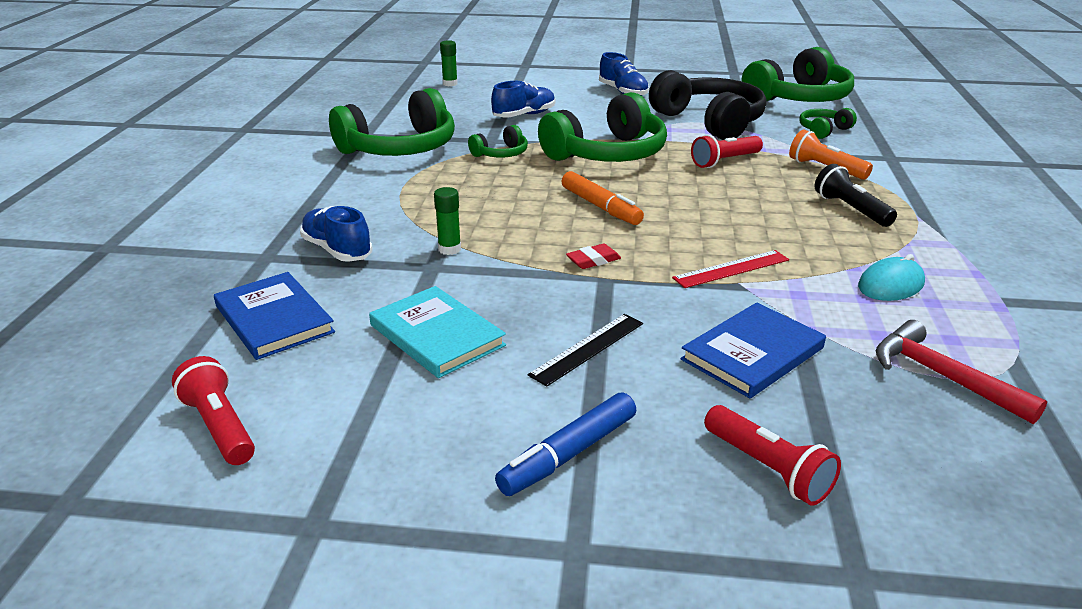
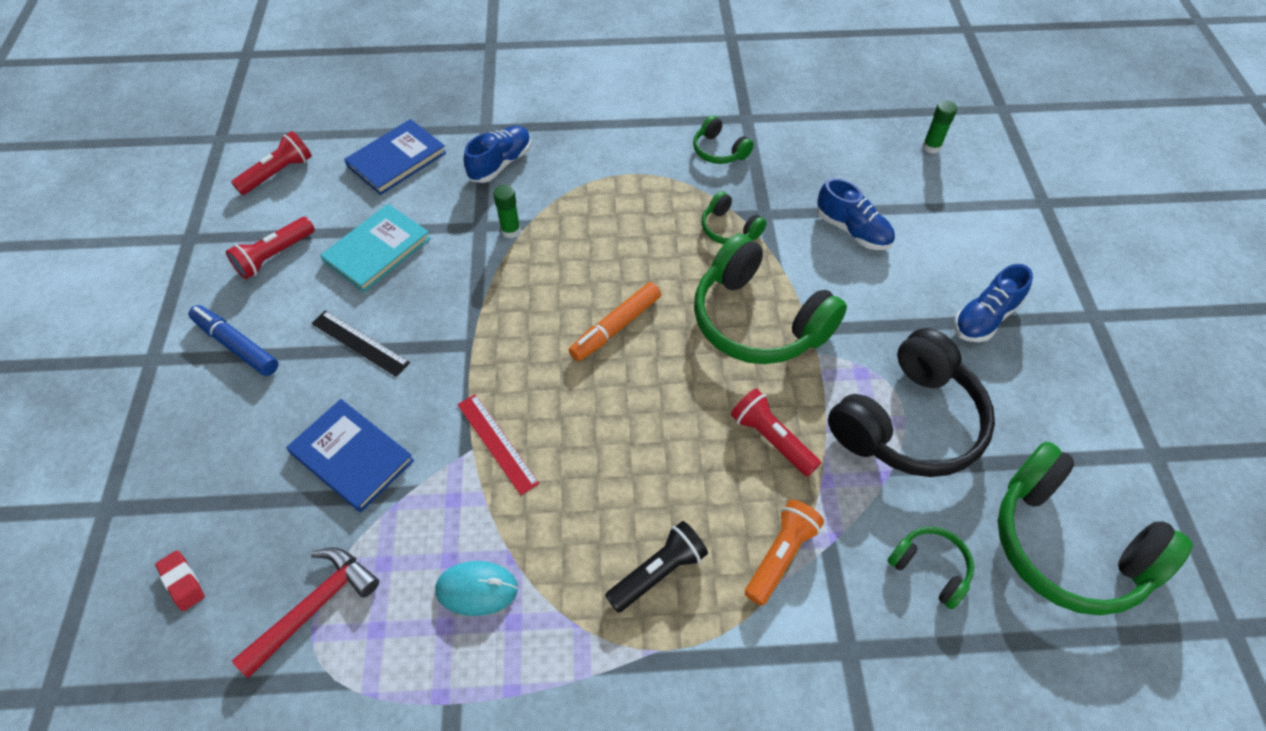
camera: 80 degrees right, 25 degrees up
(400, 148) = (719, 151): green headphones -> green headphones, size x0.47
(593, 260) = (502, 332): red eraser -> red eraser (182, 582)
(768, 469) = (209, 462): red flashlight -> red flashlight (274, 256)
(891, 285) = (477, 589): turquoise mouse -> turquoise mouse turned 45 degrees counterclockwise

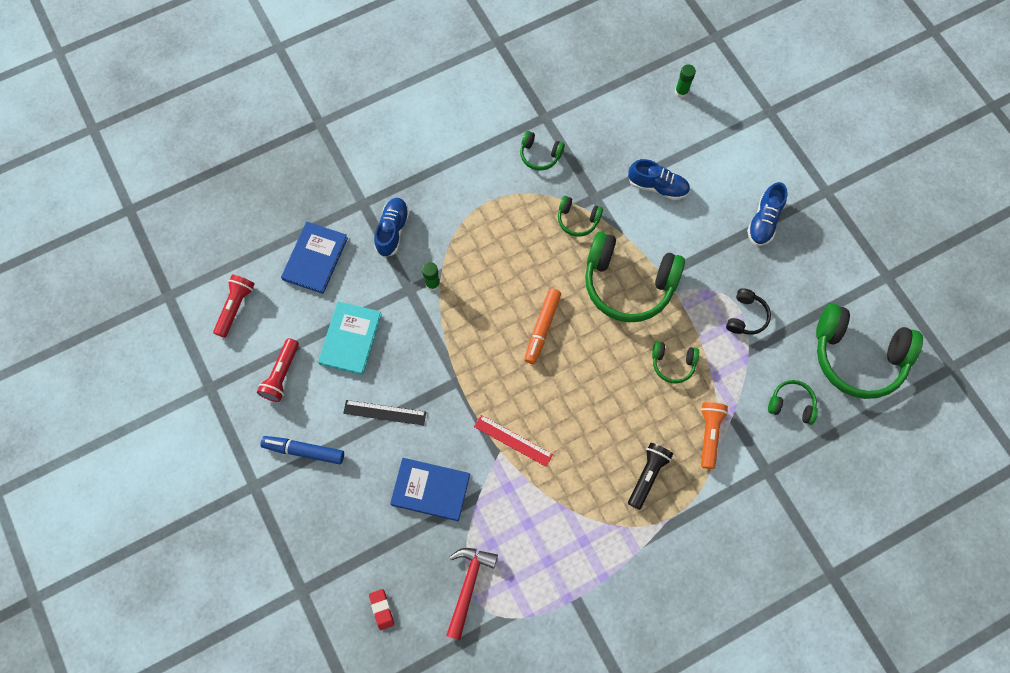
camera: 25 degrees left, 15 degrees up
(182, 582) = (381, 609): red eraser -> red eraser turned 45 degrees clockwise
(477, 589) = (553, 533): turquoise mouse -> none
(771, 439) = (673, 363): red flashlight -> green headphones
(908, 422) = (746, 316): black headphones -> black headphones, size x0.47

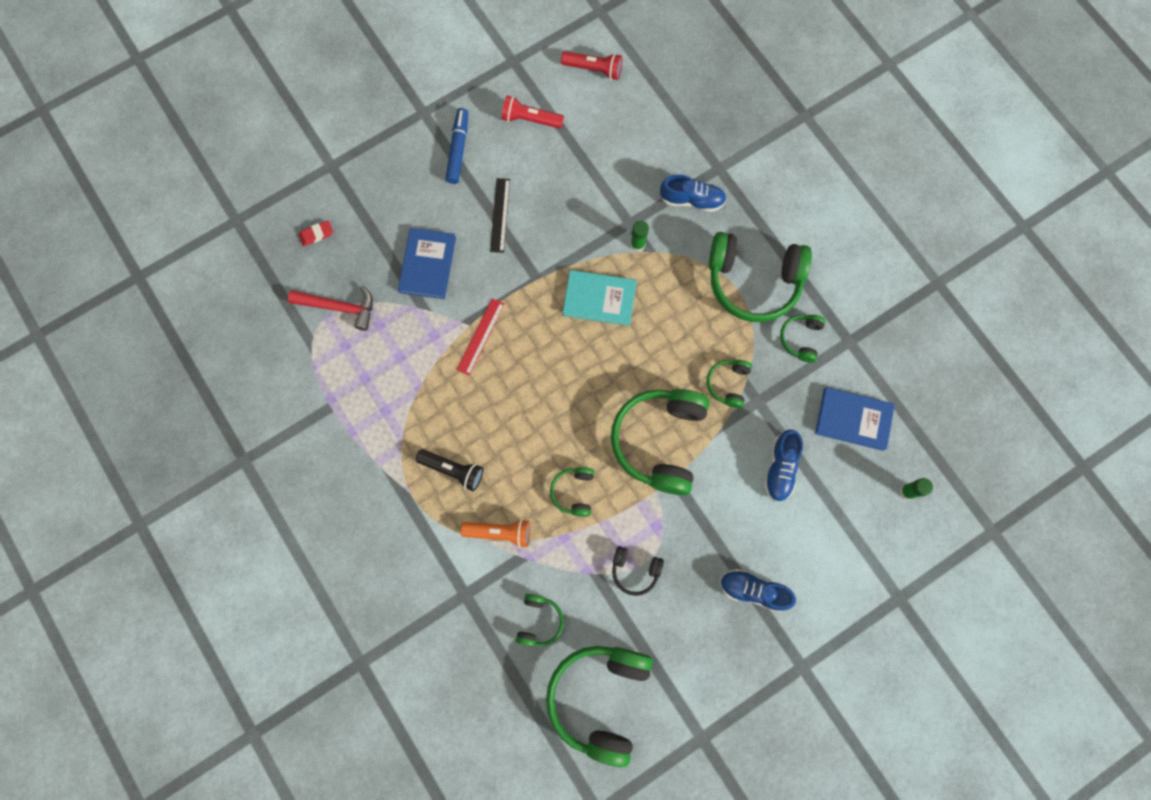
camera: 85 degrees right, 5 degrees up
(315, 259) = (652, 132): blue book -> blue book (853, 419)
(350, 339) = (571, 175): turquoise book -> turquoise book (599, 299)
(481, 187) = (753, 281): none -> green headphones
(542, 328) = (600, 356): orange marker -> none

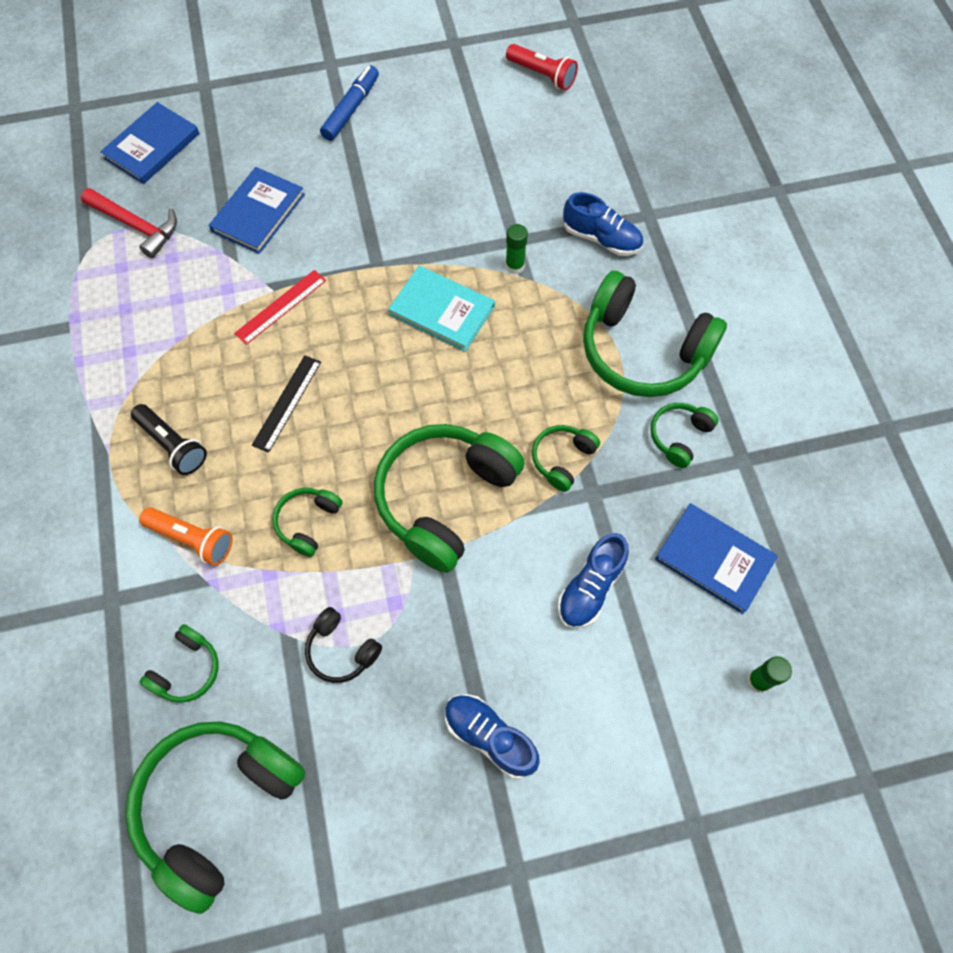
camera: 20 degrees right, 10 degrees down
(316, 234) = (152, 146): red eraser -> blue book
(500, 215) = (366, 187): black ruler -> black ruler (287, 403)
(530, 119) = (447, 103): red flashlight -> none

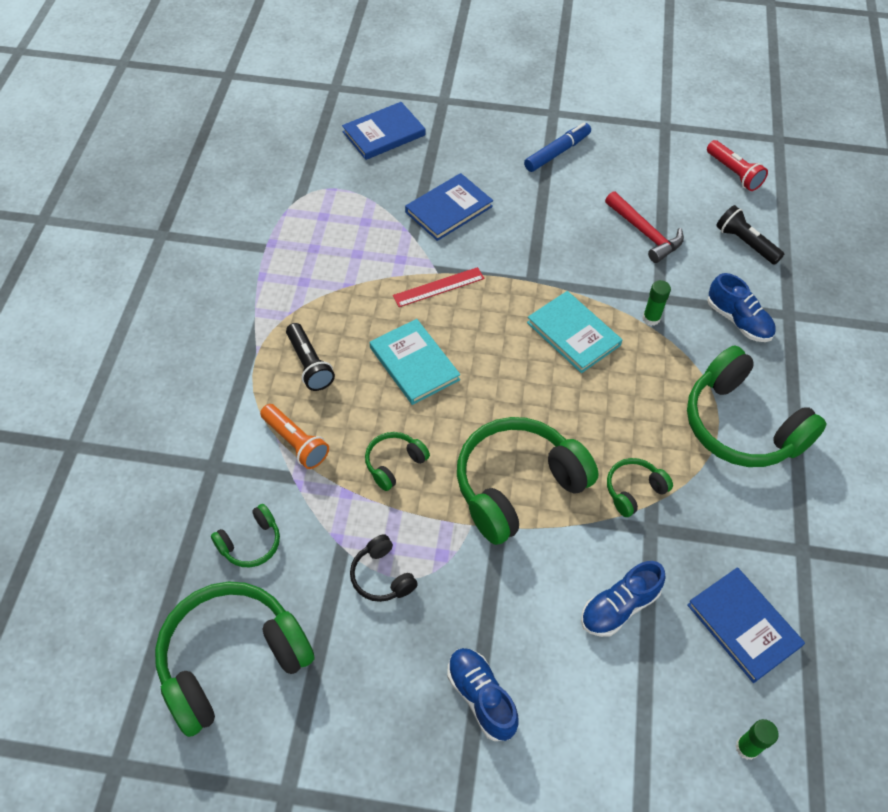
camera: 20 degrees right, 10 degrees down
(136, 226) = (347, 189): red hammer -> red hammer (645, 233)
(287, 403) = (414, 363): black ruler -> turquoise book
(580, 150) = (745, 243): none -> black flashlight
(679, 436) = (749, 509): green headphones -> none

